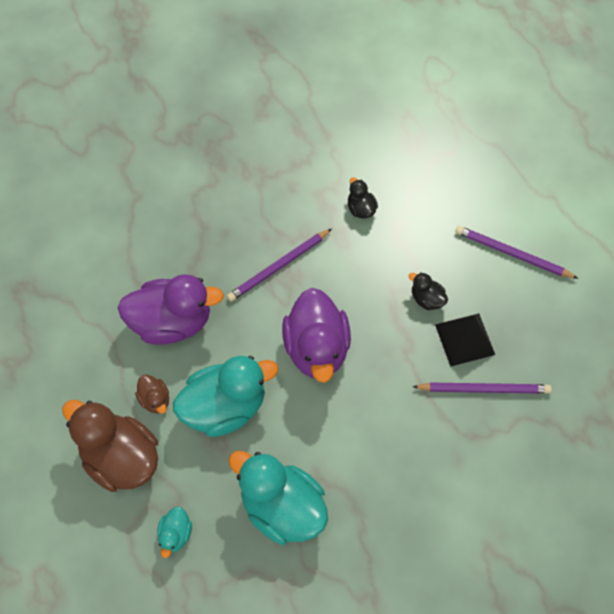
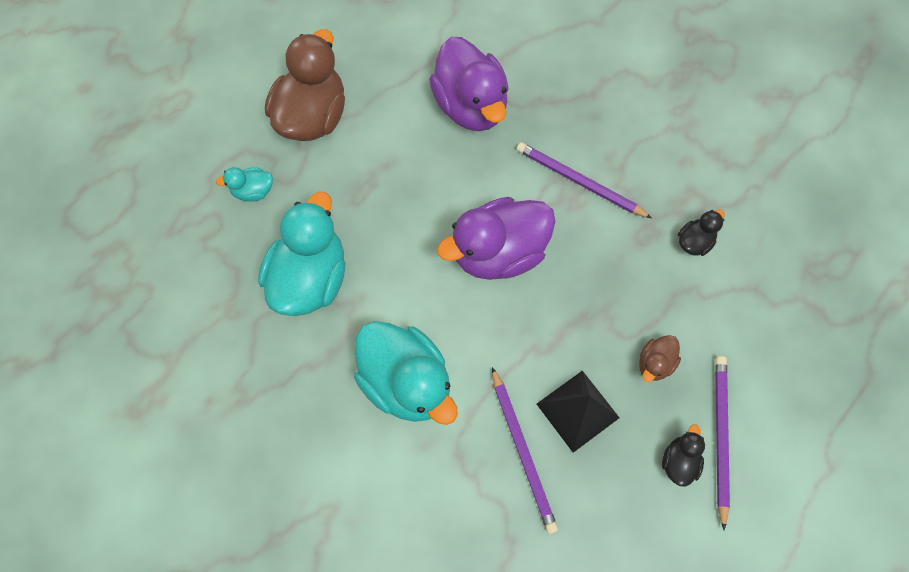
camera: 70 degrees right, 5 degrees up
(155, 399) = (382, 122): brown duck -> brown duck (654, 363)
(225, 407) = (398, 187): turquoise duck -> turquoise duck (406, 382)
(426, 299) = (611, 351): black duck -> black duck (678, 461)

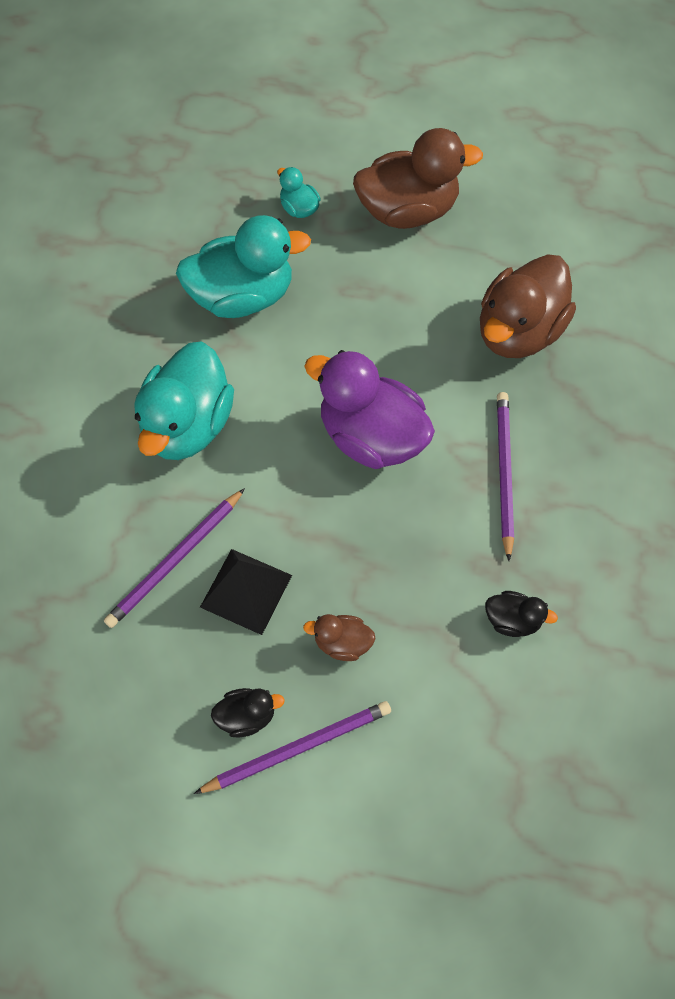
camera: 60 degrees right, 5 degrees down
(470, 106) = (518, 332): purple duck -> brown duck

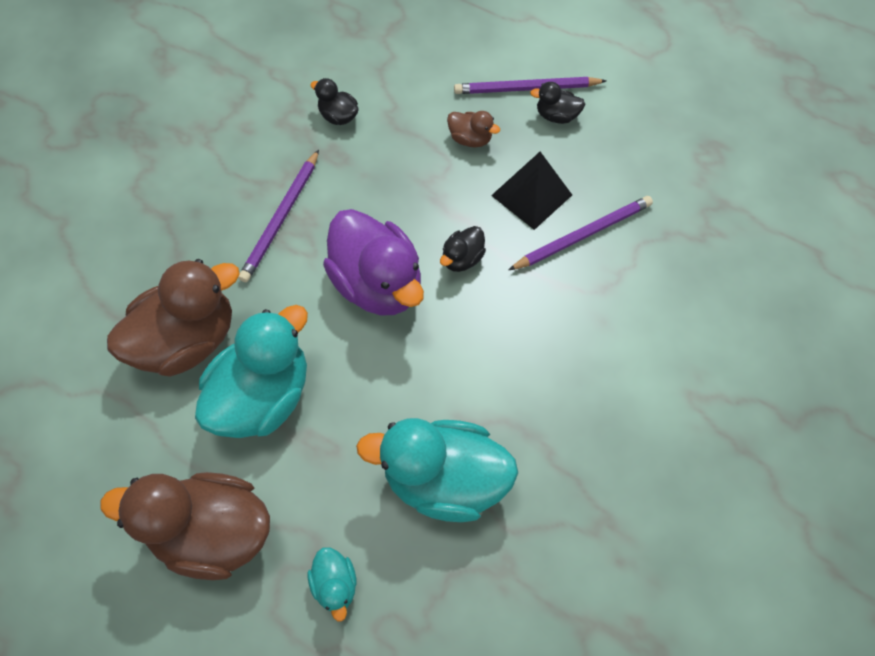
camera: 160 degrees left, 0 degrees up
(188, 425) = (542, 350): turquoise duck -> turquoise duck (263, 396)
(297, 490) = (462, 259): none -> black duck

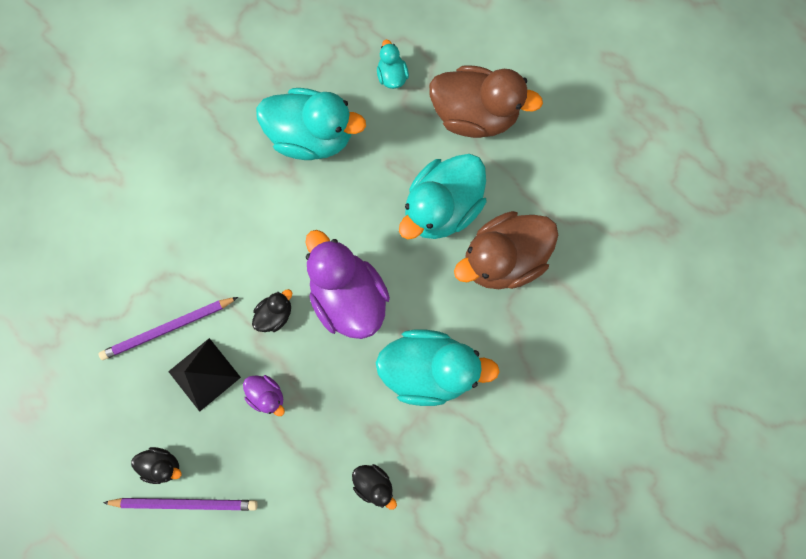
camera: 175 degrees left, 15 degrees up
(281, 218) = (429, 369): purple pencil -> turquoise duck
(459, 181) = (267, 395): none -> purple duck
(470, 139) = (250, 443): brown duck -> none

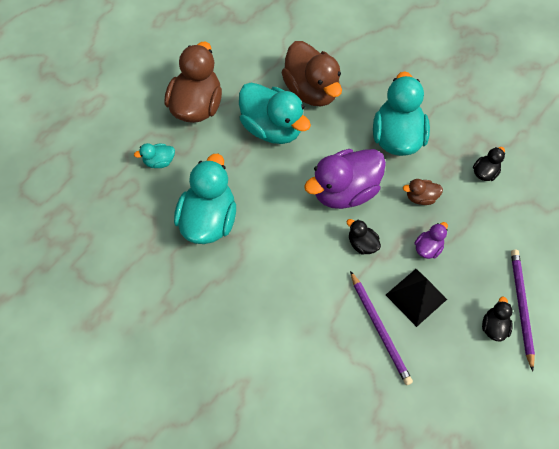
camera: 90 degrees left, 15 degrees down
(337, 392) = (420, 197): none -> brown duck

